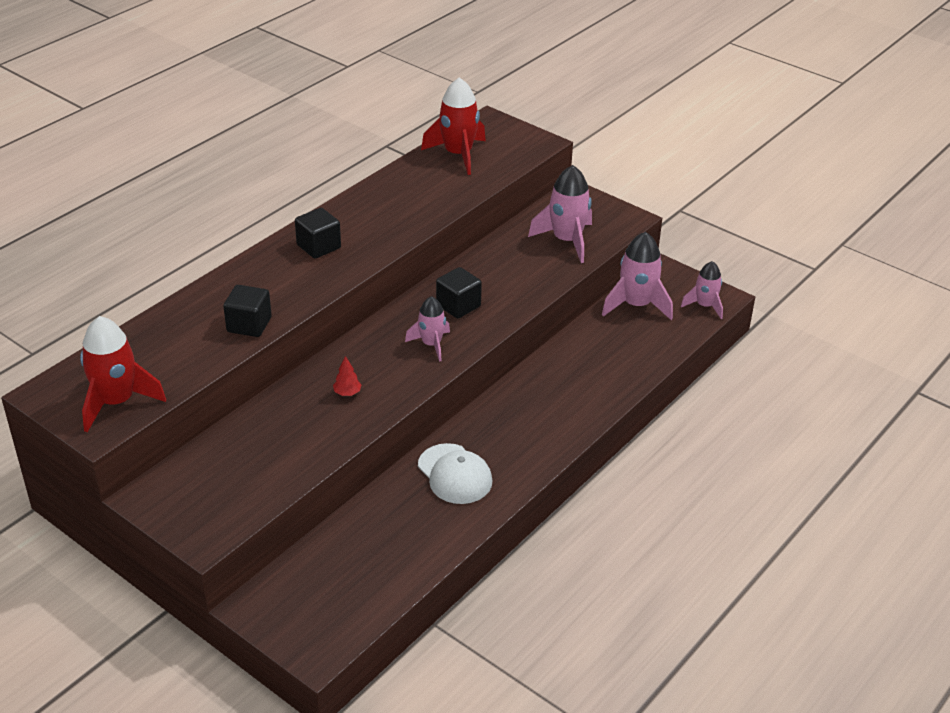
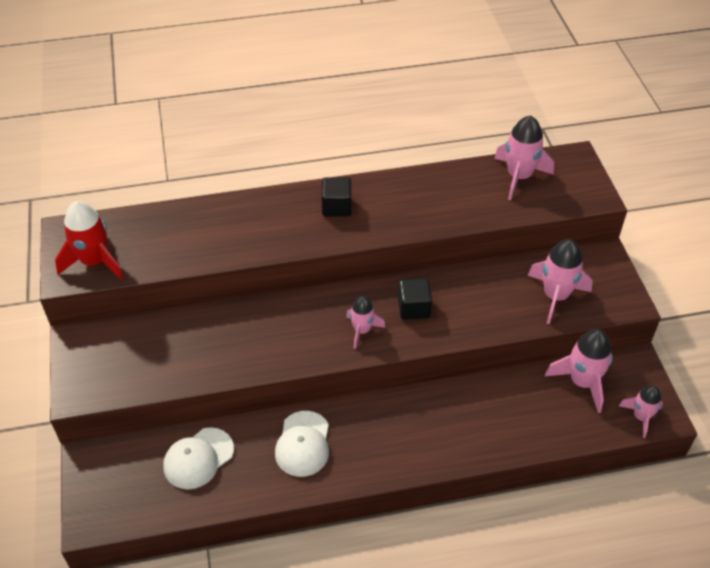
camera: 40 degrees right, 10 degrees up
(249, 325) = (228, 247): black cube -> none
(347, 393) = (267, 336): red tree -> none
(368, 540) = (198, 458): none -> white cap
(458, 154) = (519, 177): red rocket -> pink rocket

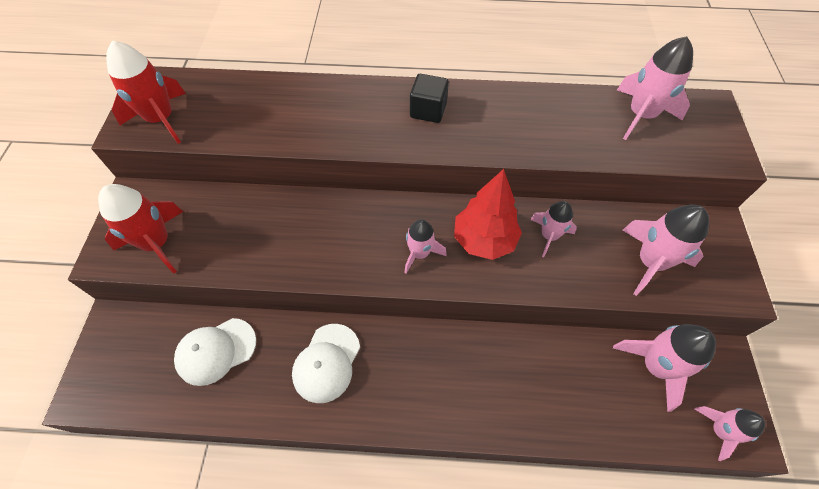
camera: 15 degrees right, 10 degrees up
(121, 373) = (157, 243): none -> red rocket
(414, 308) = (484, 240): black cube -> red tree
(468, 293) = (549, 236): none -> pink rocket

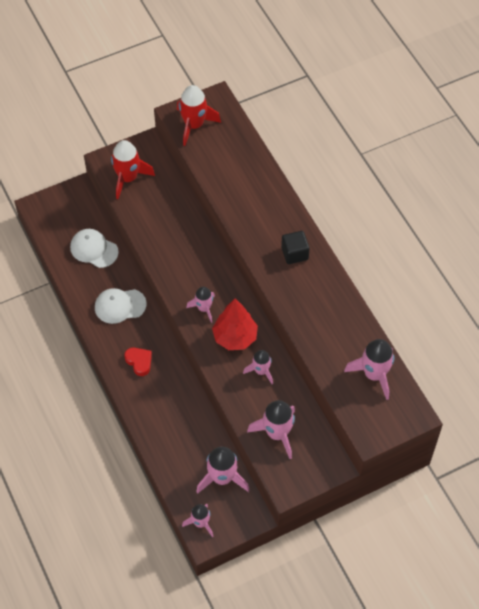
camera: 60 degrees right, 0 degrees up
(429, 383) = (139, 362): none -> red heart

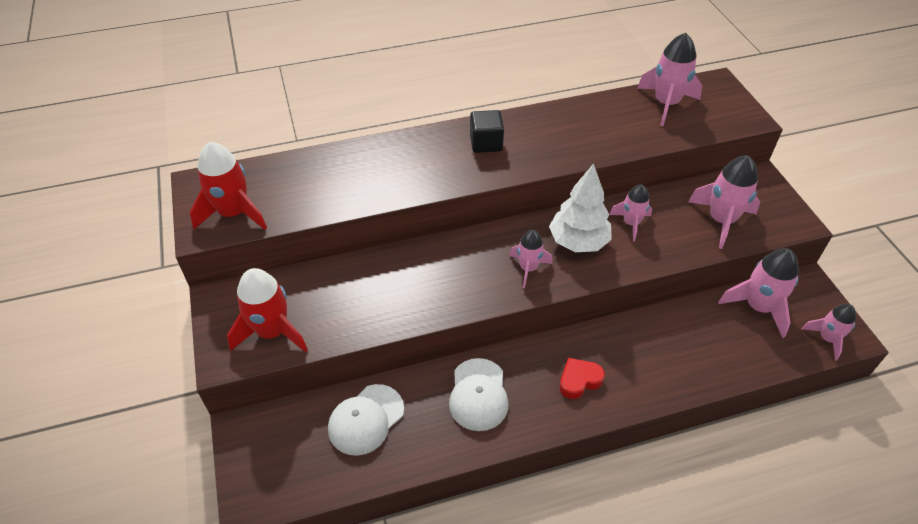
camera: 80 degrees left, 10 degrees down
(235, 337) = (578, 242): red tree -> white tree

